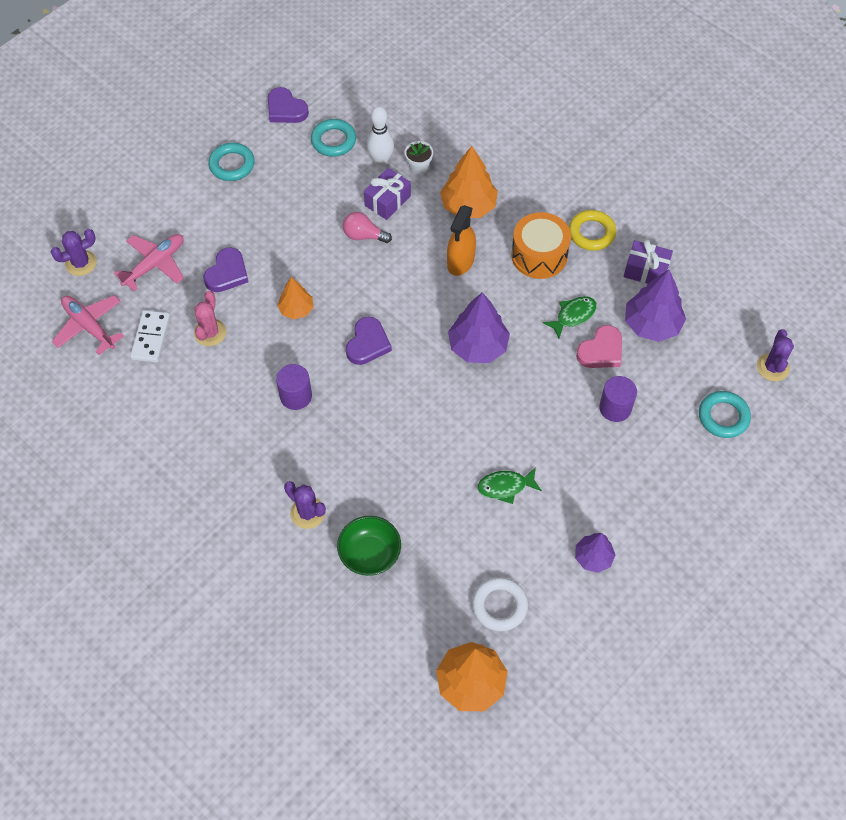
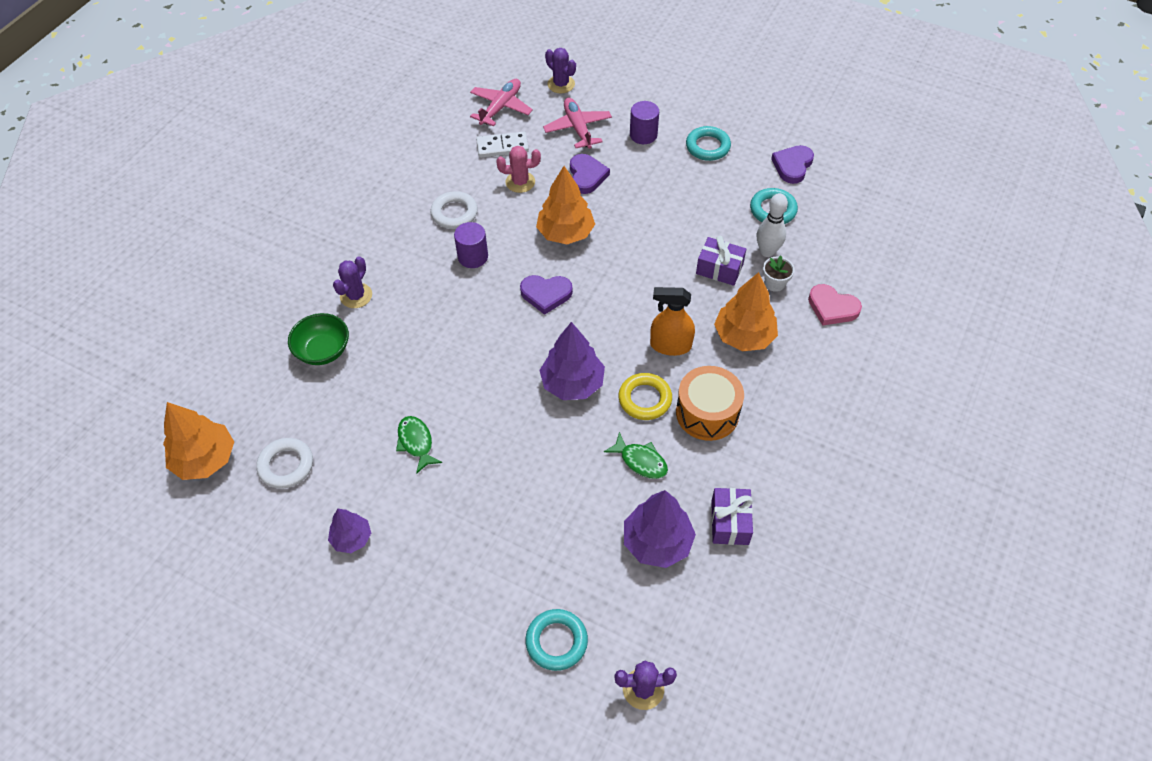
camera: 75 degrees right, 5 degrees down
(155, 264) = (577, 128): pink plane -> pink plane turned 135 degrees counterclockwise
(227, 273) = (586, 176): purple heart -> purple heart turned 105 degrees counterclockwise
(229, 401) = (454, 213): none -> white ring
(296, 309) = (565, 233): orange tree -> orange tree, size x1.67
(364, 236) = (669, 261): pink light bulb -> none
(591, 233) = (759, 457): yellow ring -> yellow ring (645, 399)
(601, 351) = (605, 497): pink heart -> pink heart (832, 307)
(615, 408) = (536, 525): purple cylinder -> purple cylinder (643, 135)

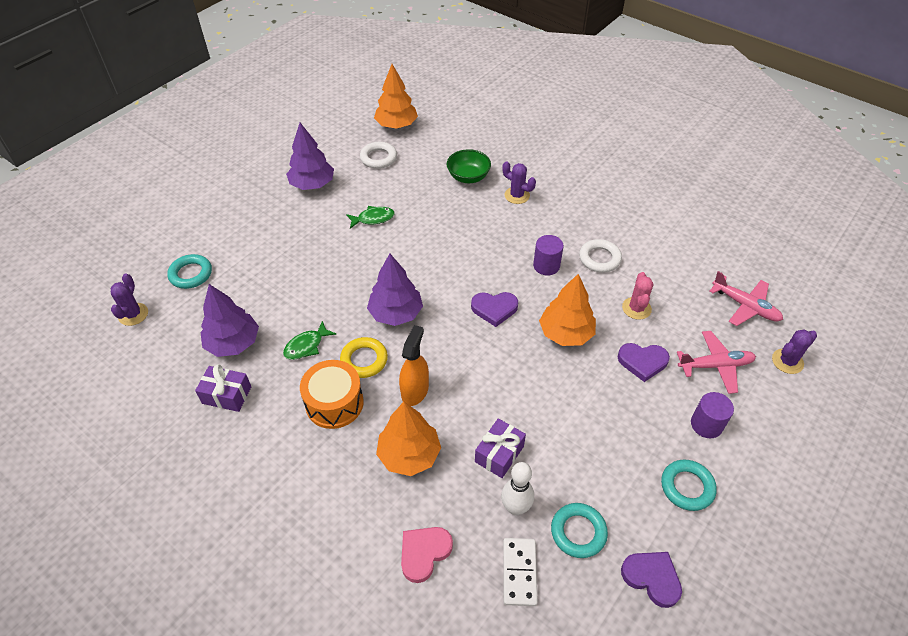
camera: 100 degrees right, 5 degrees down
(352, 538) = (312, 184): purple tree -> purple tree, size x1.67
(502, 146) = (686, 301): white domino -> white domino (519, 572)
(546, 294) = (494, 309): purple heart -> purple heart turned 105 degrees counterclockwise
(774, 283) = (469, 503): white flower pot -> none

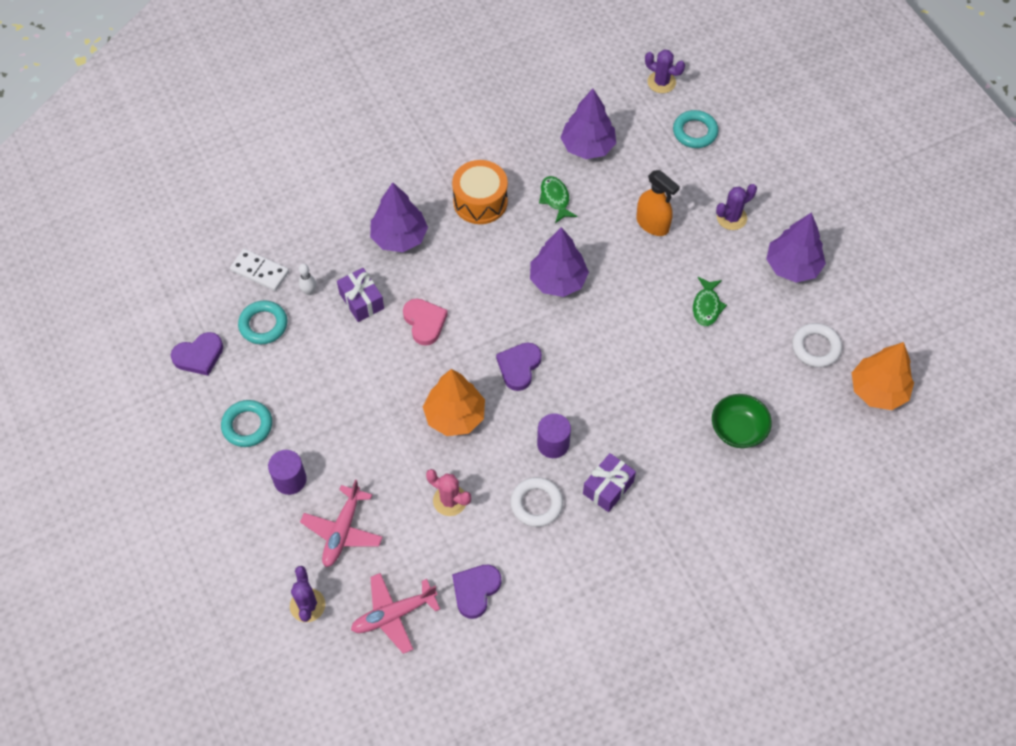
camera: 115 degrees right, 10 degrees up
(226, 395) = (531, 130): purple gift -> purple gift (608, 487)
(364, 360) = (515, 237): yellow ring -> none
(409, 455) = (399, 237): orange tree -> purple tree
(415, 390) = (460, 264): orange spray bottle -> orange spray bottle (652, 224)
(424, 553) = (312, 218): pink heart -> pink heart (424, 322)
(515, 508) = (309, 291): white bowling pin -> white bowling pin, size x0.60
(517, 195) = (680, 468): purple cactus -> purple cactus (731, 218)
(642, 362) = (384, 466): purple heart -> purple heart (475, 590)

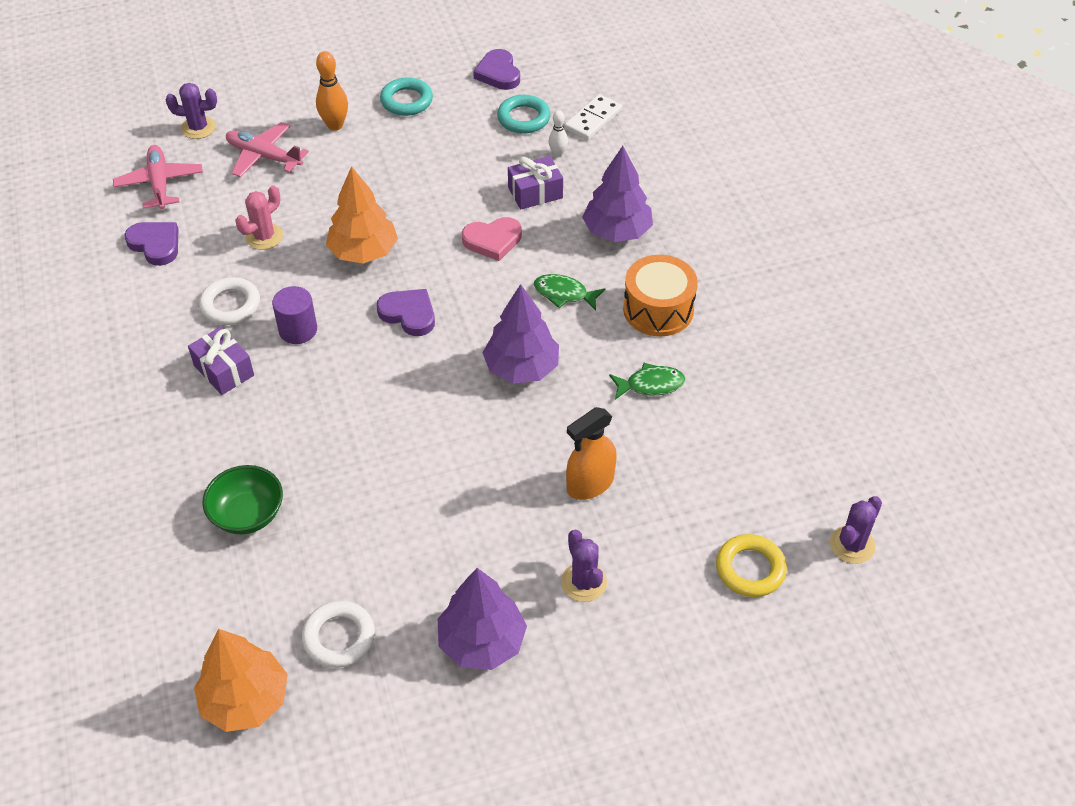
camera: 100 degrees right, 10 degrees down
(290, 480) = (335, 125): purple cylinder -> orange bowling pin
(588, 146) = (736, 433): purple tree -> none
(695, 132) = (750, 569): turquoise ring -> yellow ring
(706, 306) = (442, 519): green fish -> green fish (564, 294)

